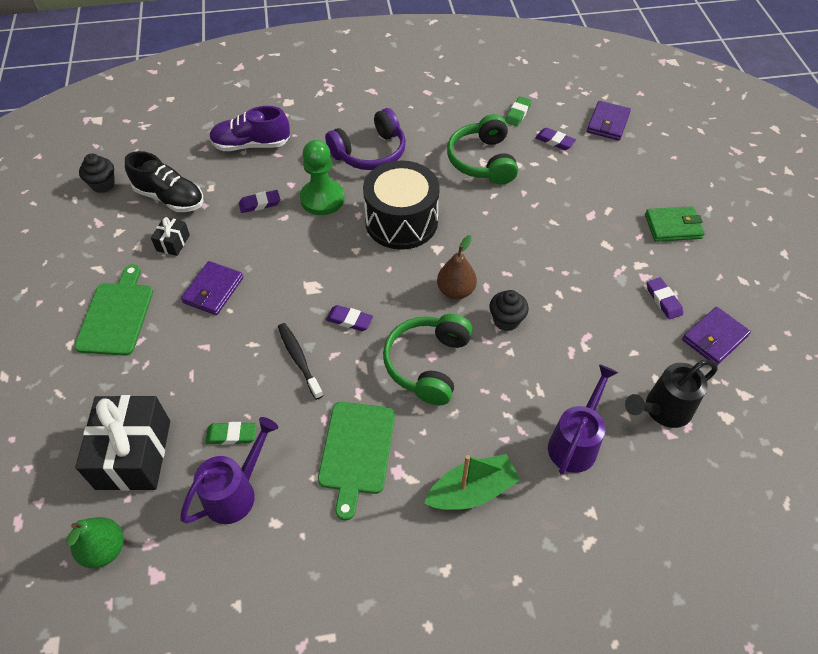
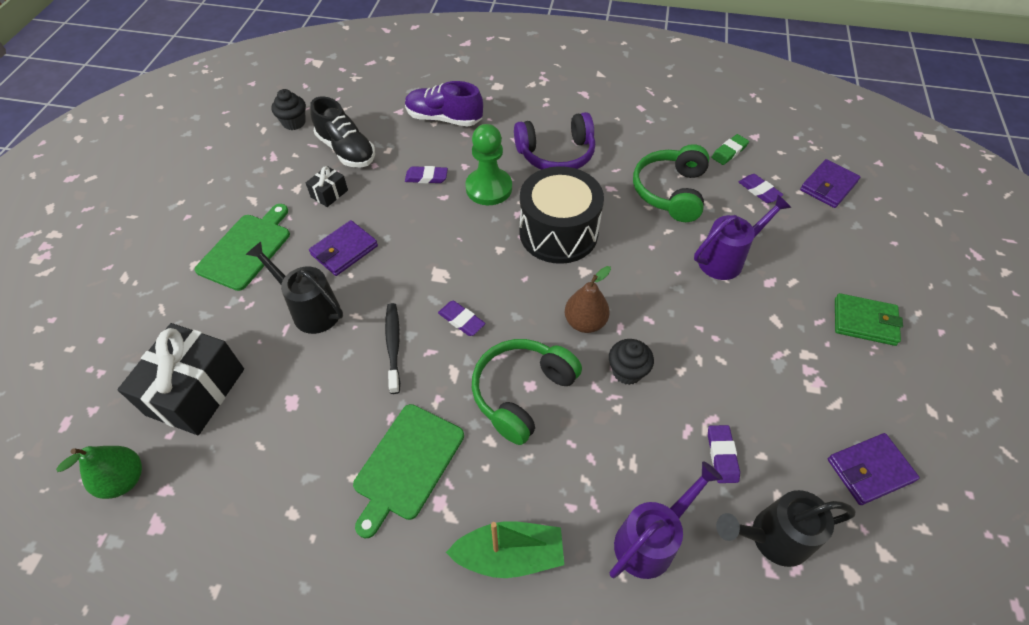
camera: 20 degrees right, 0 degrees up
(207, 351) = (311, 309): none -> black watering can
(231, 435) = (293, 403): green eraser -> none
(236, 492) = (269, 466): purple watering can -> purple watering can (726, 259)
(663, 300) = (821, 405): purple eraser -> purple eraser (722, 455)

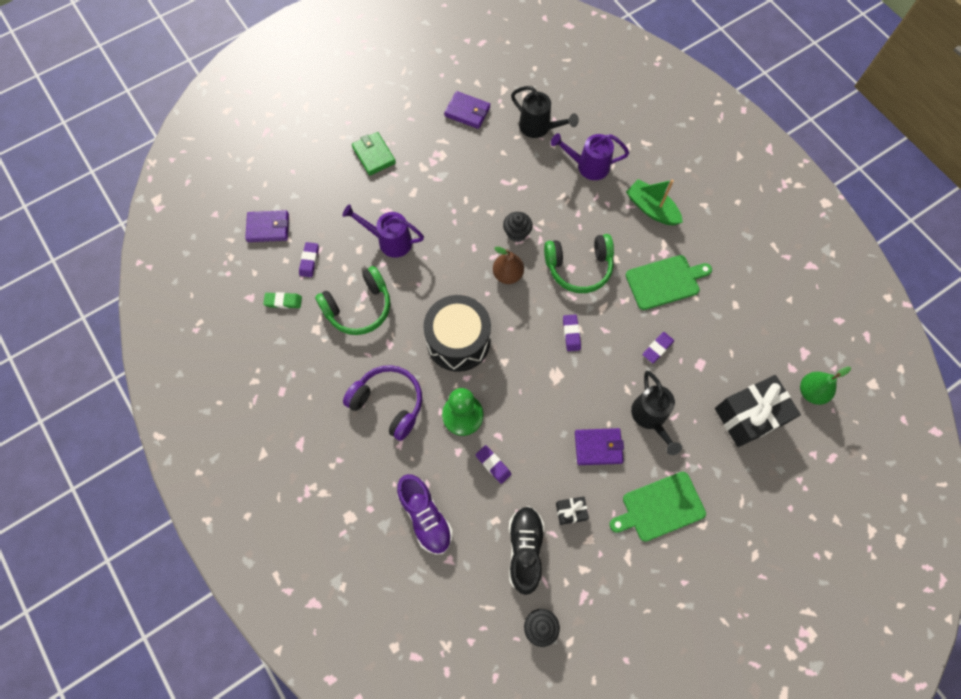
camera: 135 degrees left, 15 degrees up
(393, 346) = (621, 351): black toothbrush -> none
(722, 455) = (520, 166): purple eraser -> purple eraser (657, 348)

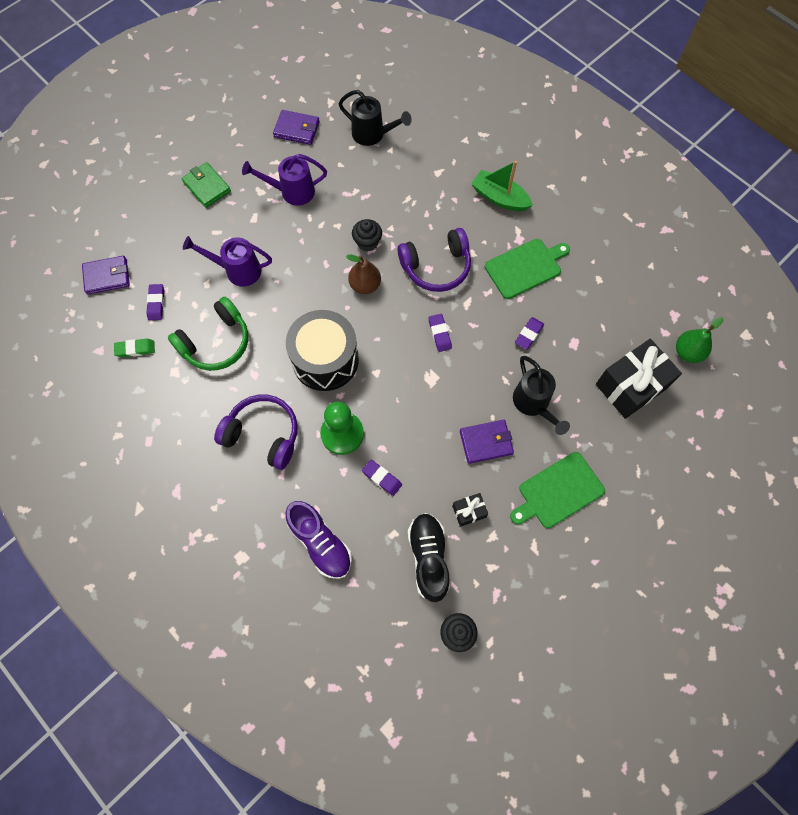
camera: 10 degrees left, 0 degrees up
(579, 267) = (436, 267): green headphones -> purple headphones
(588, 166) = (429, 165): purple watering can -> purple watering can (292, 192)

